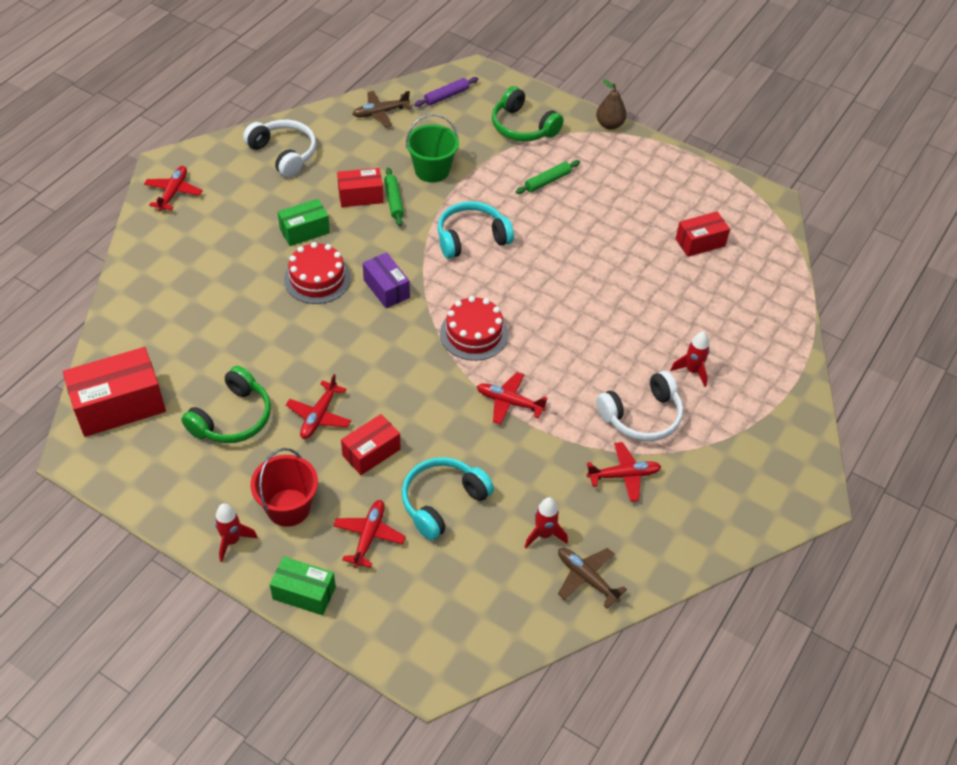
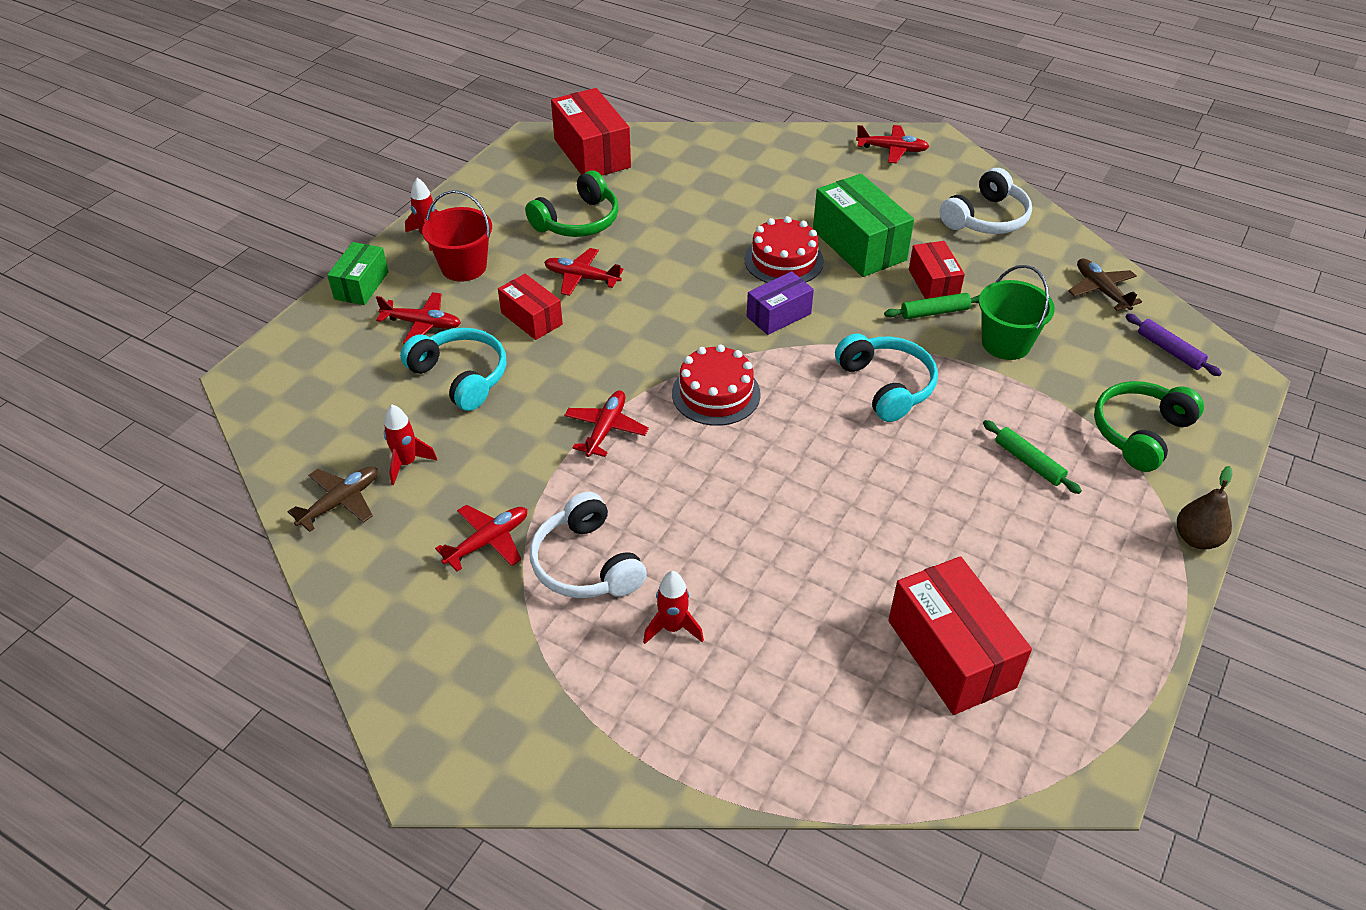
camera: 90 degrees right, 5 degrees down
(232, 418) = (578, 221): green headphones -> green headphones turned 75 degrees counterclockwise
(304, 231) = (859, 245): green box -> green box, size x1.67
(624, 475) = (488, 541): red plane -> red plane turned 120 degrees counterclockwise
(700, 242) = (951, 653): red box -> red box, size x1.67

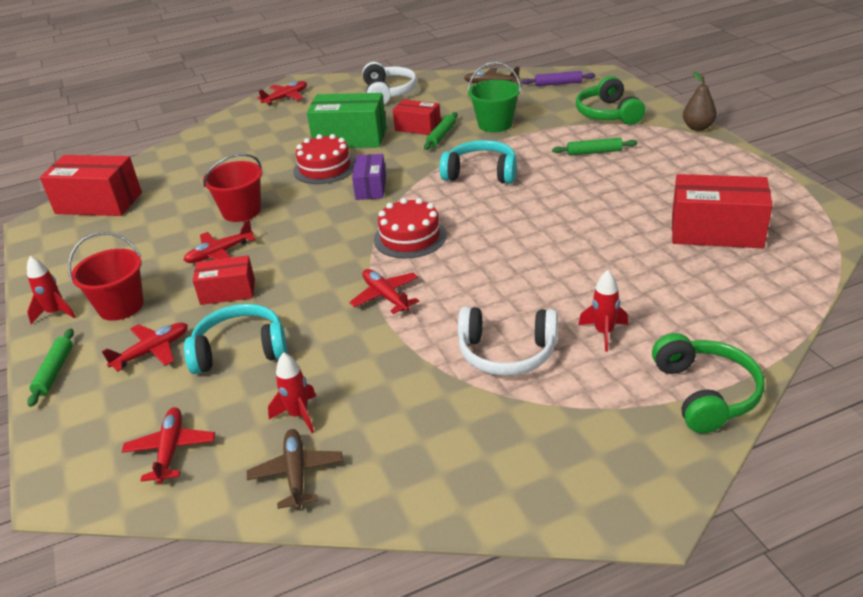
camera: 50 degrees left, 10 degrees down
(361, 285) = (54, 372): green box -> green rolling pin
(488, 541) = (434, 397): red plane -> red plane (171, 450)
(578, 221) = (158, 234): green headphones -> green headphones (705, 393)
(657, 250) = (241, 211): none -> red bucket

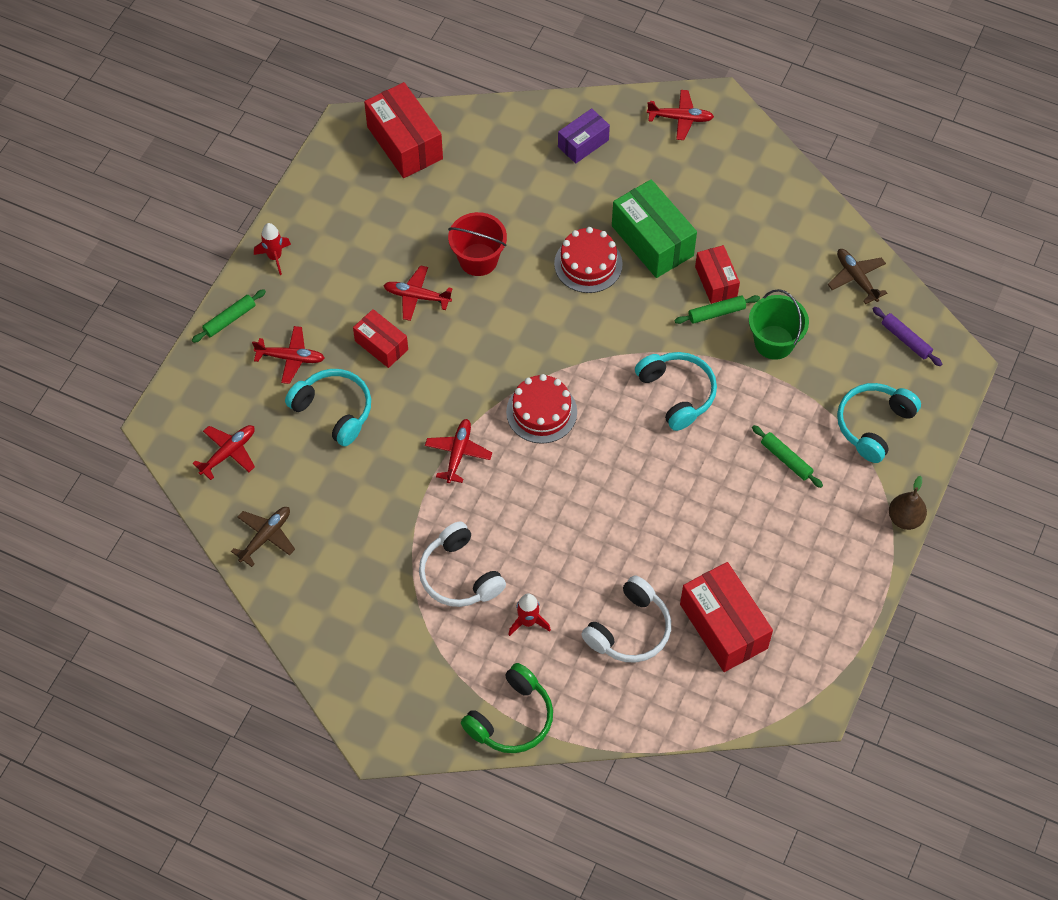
camera: 45 degrees right, 25 degrees up
(121, 306) = (313, 292): red bucket -> none
(299, 415) = (308, 498): red rocket -> none
(371, 187) = (587, 326): purple box -> purple box (583, 143)
(388, 92) = (763, 200): white headphones -> white headphones (629, 629)
(608, 113) = (873, 425): green headphones -> turquoise headphones

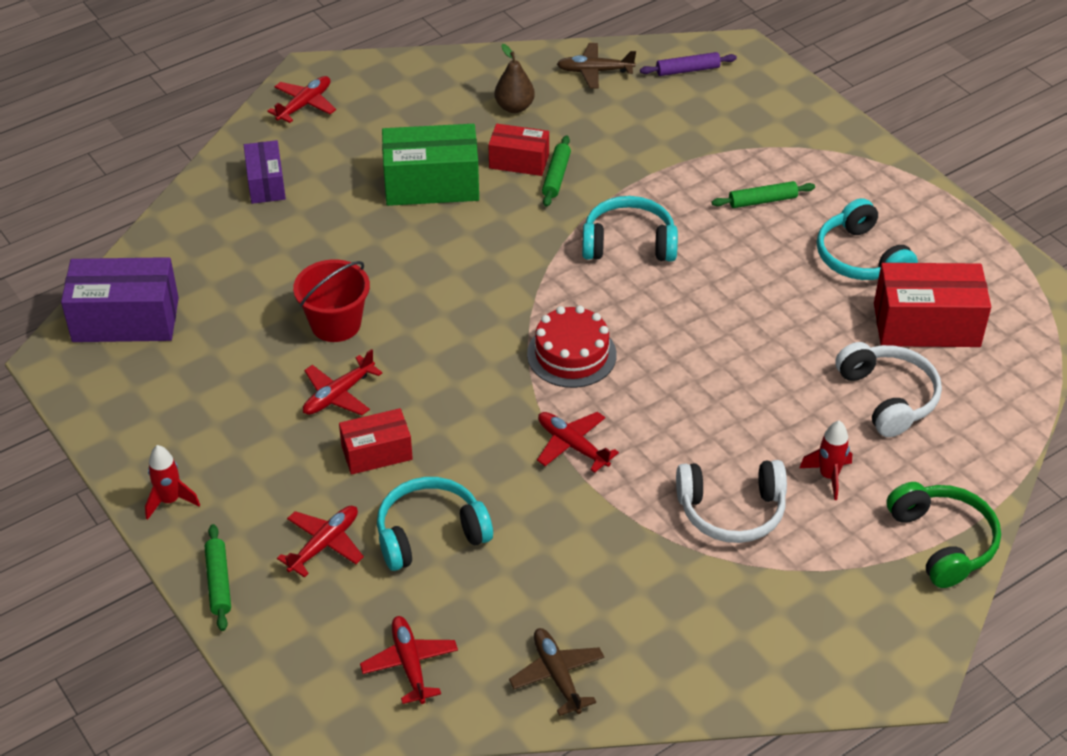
camera: 60 degrees left, 15 degrees down
(405, 143) = (125, 319): red box -> purple box
(588, 264) = (417, 242): red cake -> none
(774, 342) = (622, 153): green bucket -> none
(873, 425) = (766, 128): turquoise headphones -> turquoise headphones (860, 258)
(905, 518) = (882, 152): brown pear -> brown pear (514, 107)

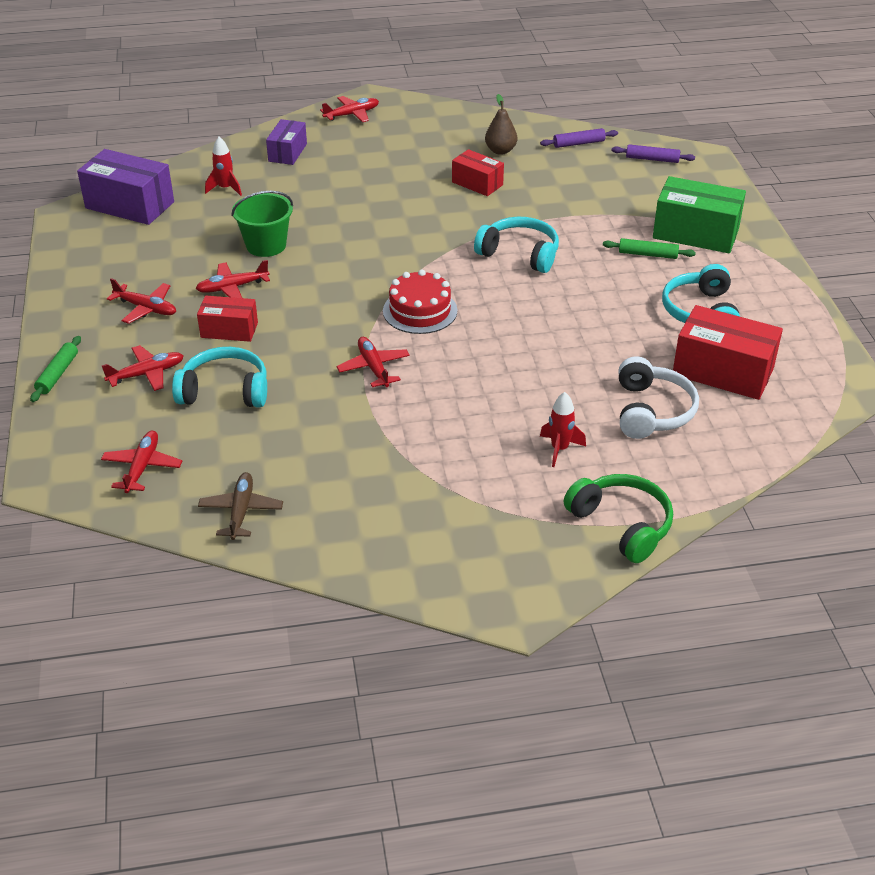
camera: 25 degrees right, 5 degrees down
(170, 501) = (68, 316): red rocket -> red rocket (225, 188)
(257, 457) = (146, 308): none -> red plane
(335, 324) = (266, 245): red bucket -> green bucket
(431, 184) = (402, 181): green box -> green box (695, 233)
(556, 176) = (498, 199): green rolling pin -> none
(594, 71) = (578, 143): brown plane -> purple rolling pin
(731, 511) = (462, 447): white headphones -> none
(943, 542) = (621, 525): green headphones -> green headphones turned 45 degrees counterclockwise

